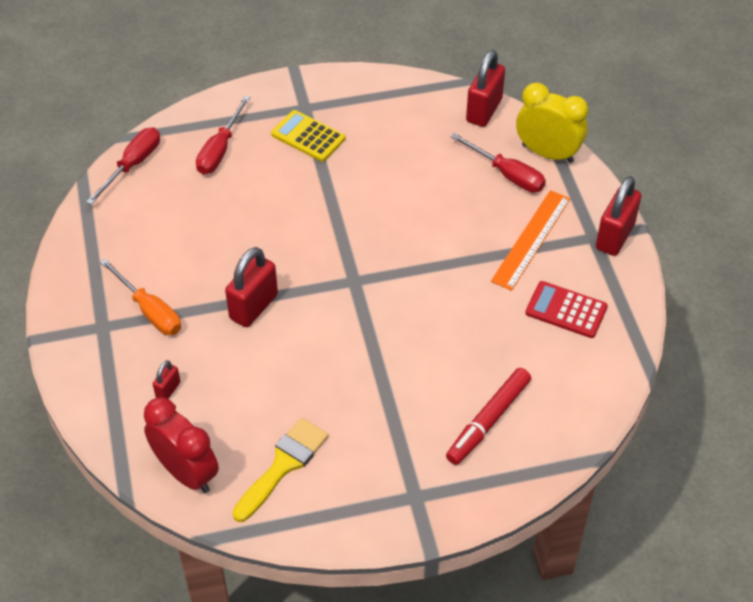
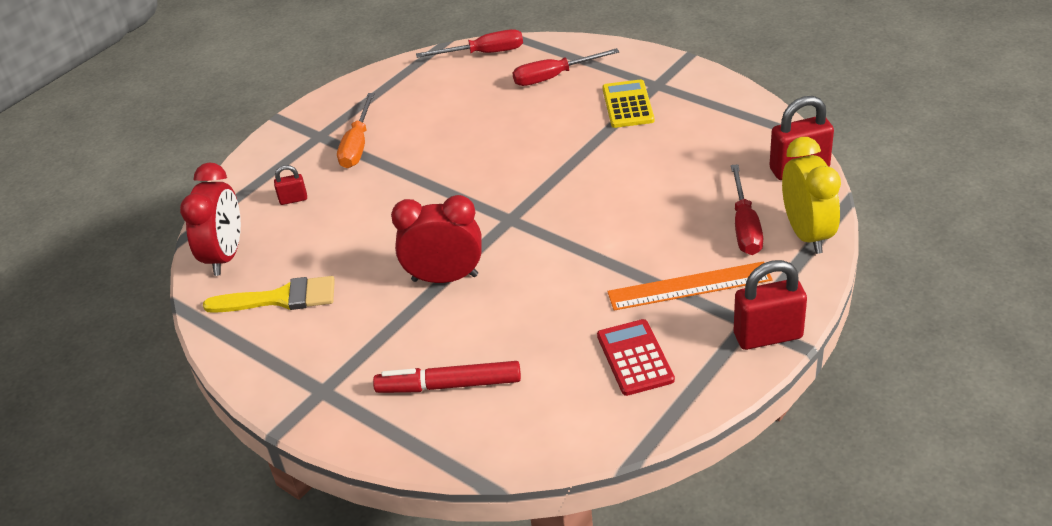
camera: 55 degrees right, 10 degrees down
(253, 307) = (419, 188): red padlock -> none
(375, 355) = (445, 278): none -> red clock

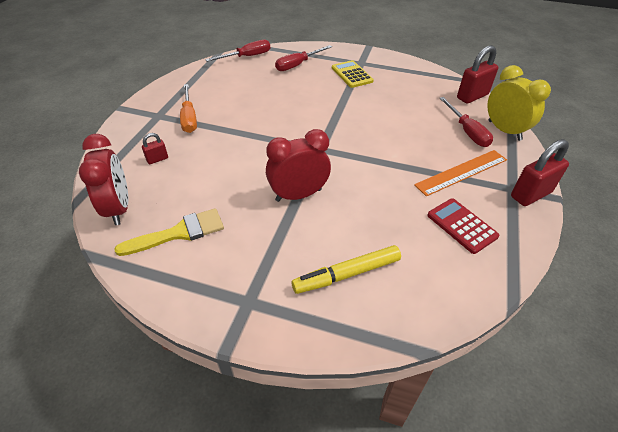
camera: 25 degrees left, 5 degrees up
(449, 385) = (347, 274): red marker -> yellow marker

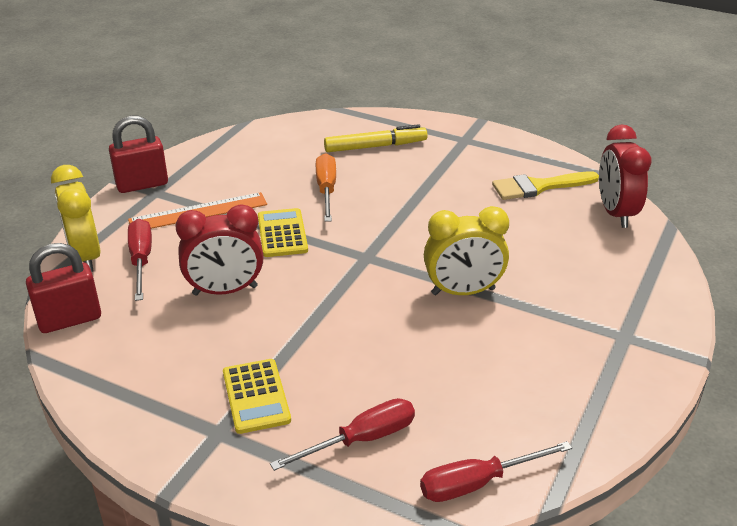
camera: 170 degrees left, 10 degrees down
(157, 159) = (594, 263): red padlock -> none
(189, 118) = (569, 325): orange screwdriver -> orange screwdriver (326, 190)
(252, 131) = (463, 292): none -> yellow clock
(298, 195) = (407, 207): red clock -> red clock (225, 291)
(387, 160) = (282, 233): none -> yellow calculator
(461, 226) = (243, 167): red calculator -> none

